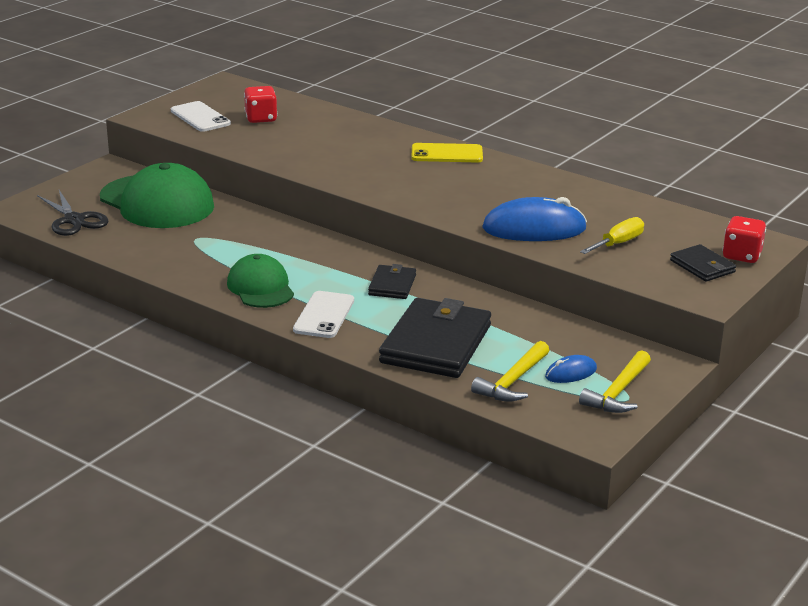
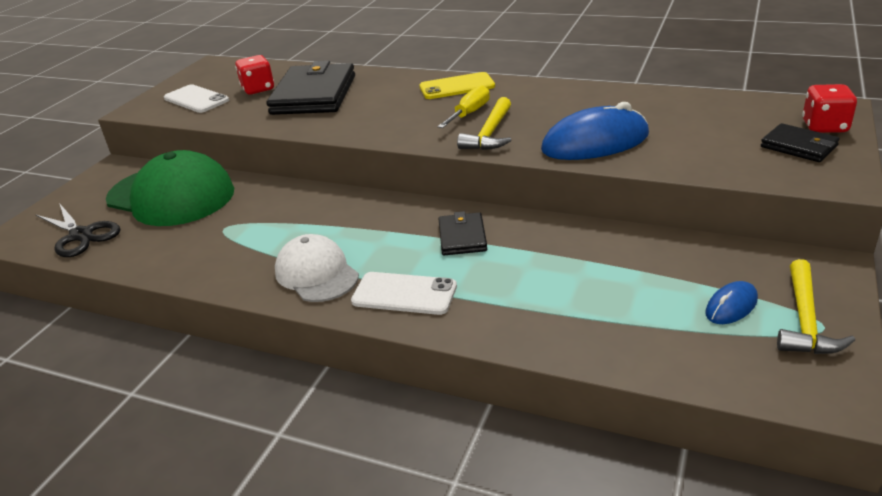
camera: 10 degrees left, 5 degrees up
(260, 287) = (316, 273): green cap -> white cap
(324, 315) = (404, 294): white phone -> white phone turned 75 degrees counterclockwise
(436, 344) = (553, 303): black wallet -> black wallet (314, 95)
(513, 381) = (675, 336): yellow hammer -> yellow hammer (490, 134)
(618, 243) = (692, 140): yellow screwdriver -> yellow screwdriver (469, 113)

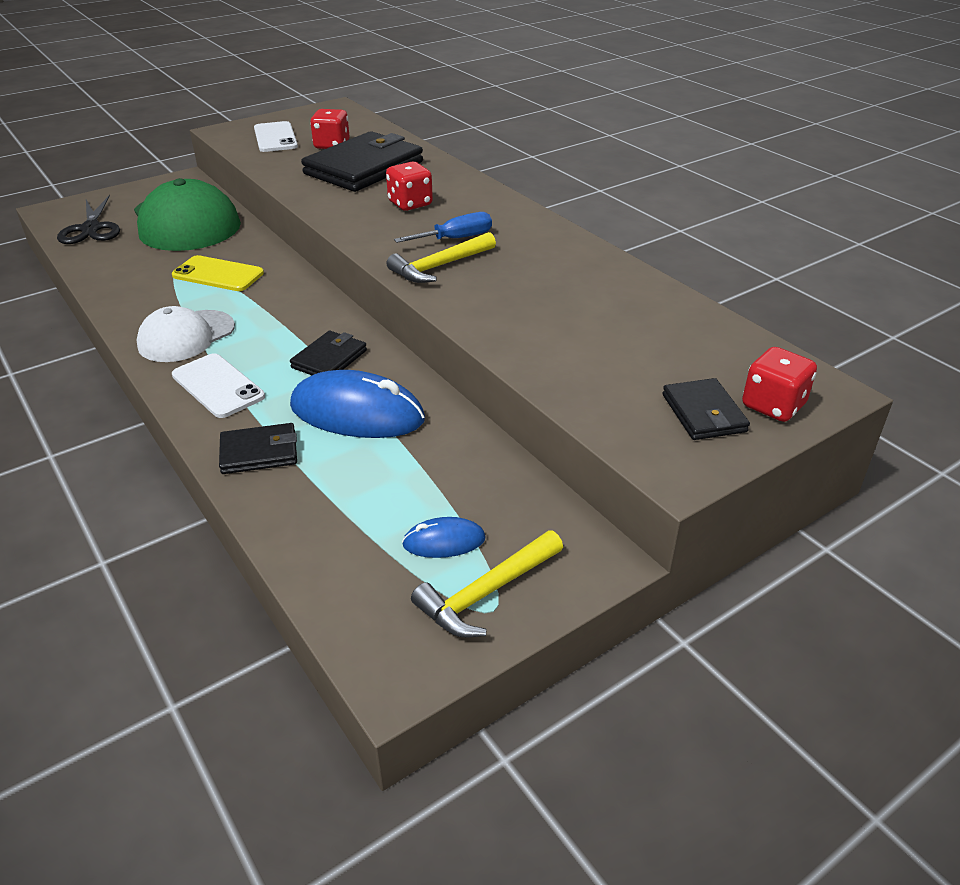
camera: 30 degrees right, 5 degrees up
(316, 273) = (186, 336): white cap -> white cap turned 135 degrees counterclockwise
(395, 104) = (410, 204): none -> red dice
(457, 87) = (489, 207): yellow phone -> yellow phone (218, 274)
(469, 113) = (456, 238): yellow screwdriver -> blue screwdriver
(514, 320) = (259, 452): none -> black wallet
(595, 143) = (513, 317): blue mouse -> blue mouse (357, 413)

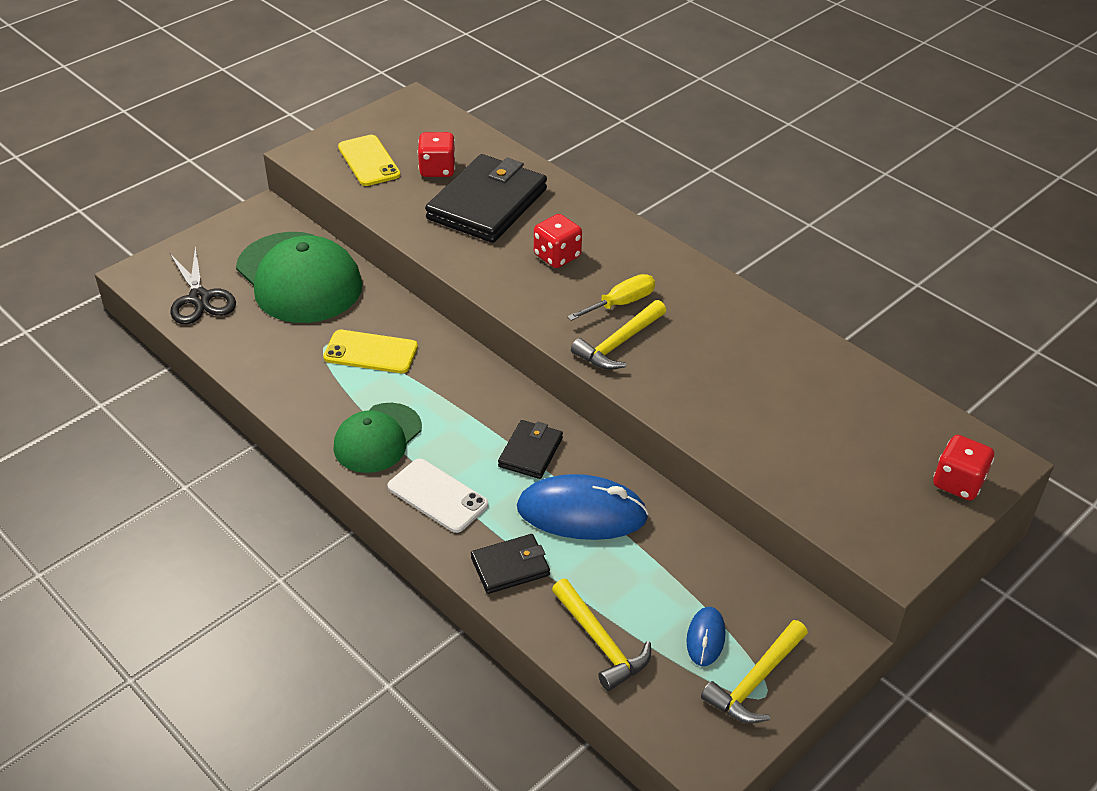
camera: 10 degrees left, 5 degrees up
(186, 336) = (377, 438): white cap -> green cap
(275, 137) = (369, 161): white phone -> yellow phone
(322, 533) = (601, 642): none -> yellow hammer
(444, 541) = (705, 638): blue mouse -> blue mouse turned 60 degrees counterclockwise
(456, 238) = (621, 303): blue screwdriver -> yellow screwdriver
(703, 413) = (903, 497): black wallet -> none

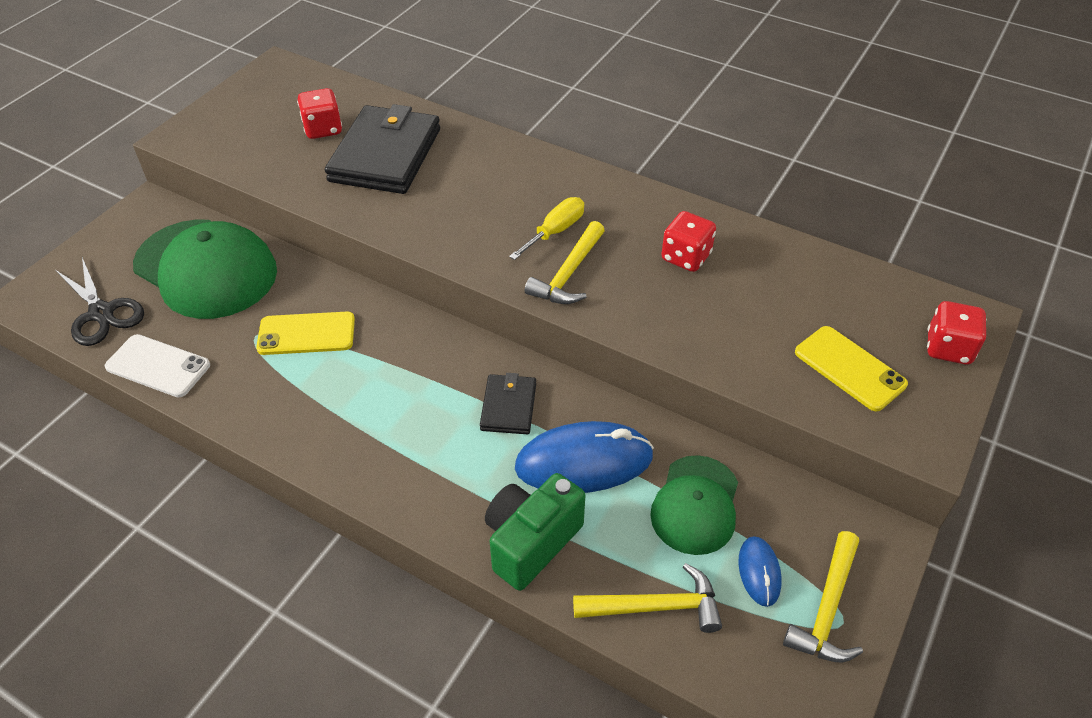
camera: 15 degrees left, 5 degrees up
(369, 161) = (249, 133): yellow phone -> yellow phone (849, 368)
(377, 438) = (342, 428): green cap -> green cap (695, 505)
(437, 496) = (427, 479): white phone -> white phone (158, 366)
(510, 566) = (531, 542): black wallet -> green camera
(557, 256) = (474, 195): red dice -> red dice (686, 257)
(601, 642) = (656, 607): yellow hammer -> yellow hammer turned 45 degrees counterclockwise

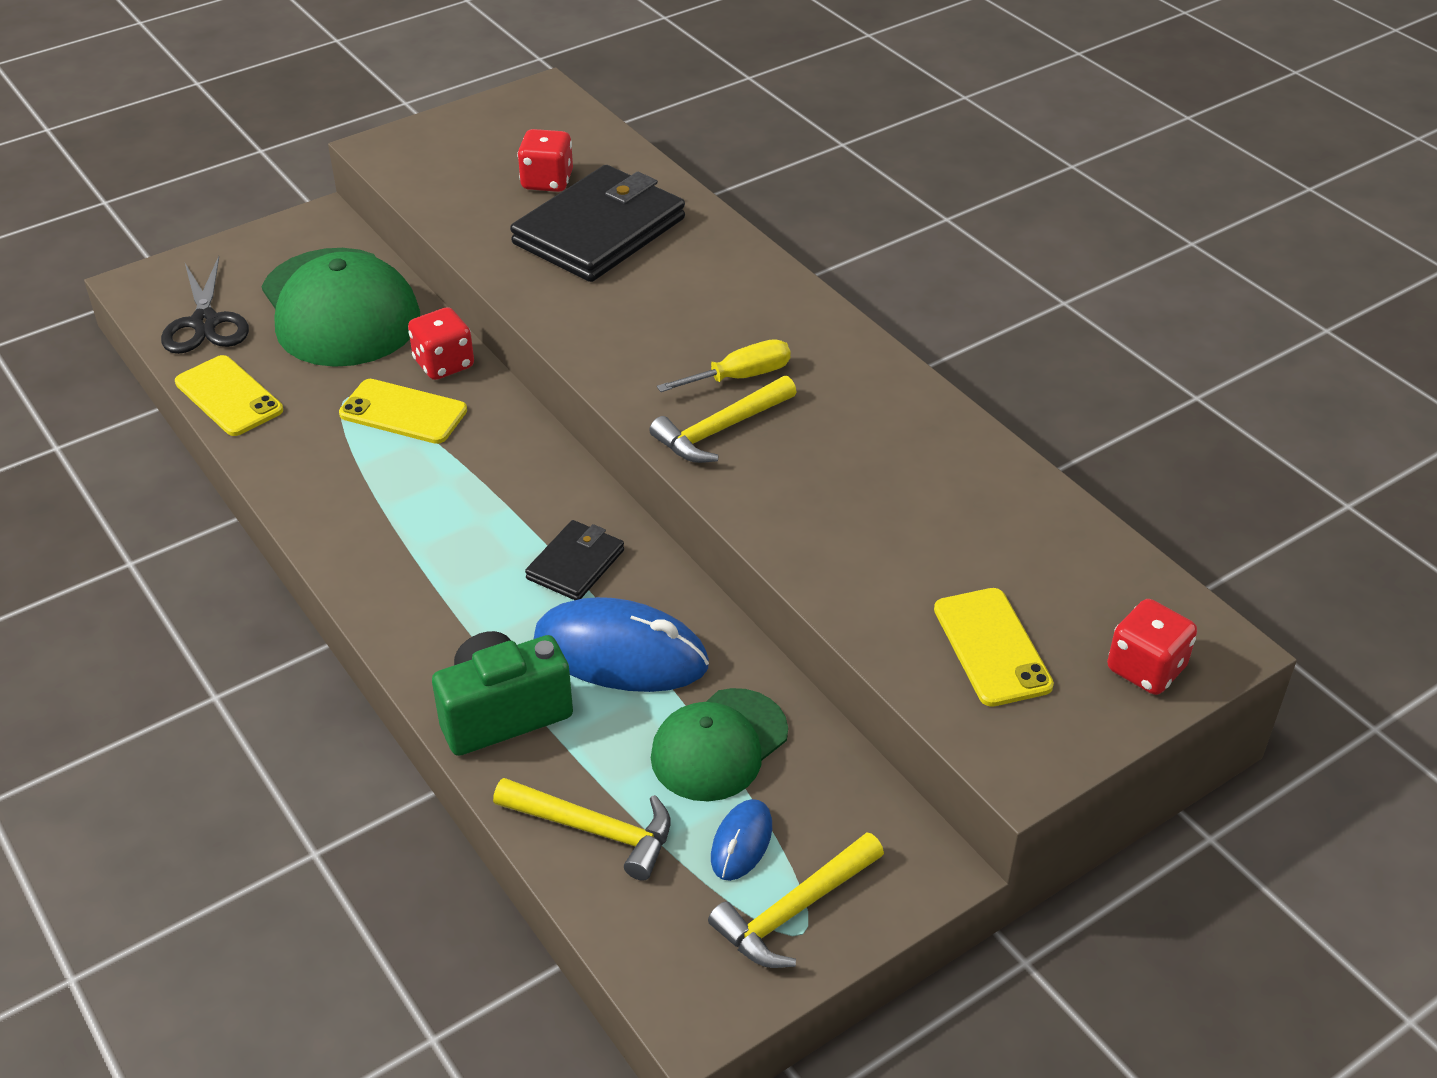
camera: 25 degrees right, 5 degrees down
(158, 366) = (229, 396): white phone -> yellow phone
(686, 257) = (881, 455): red dice -> red dice (444, 364)

